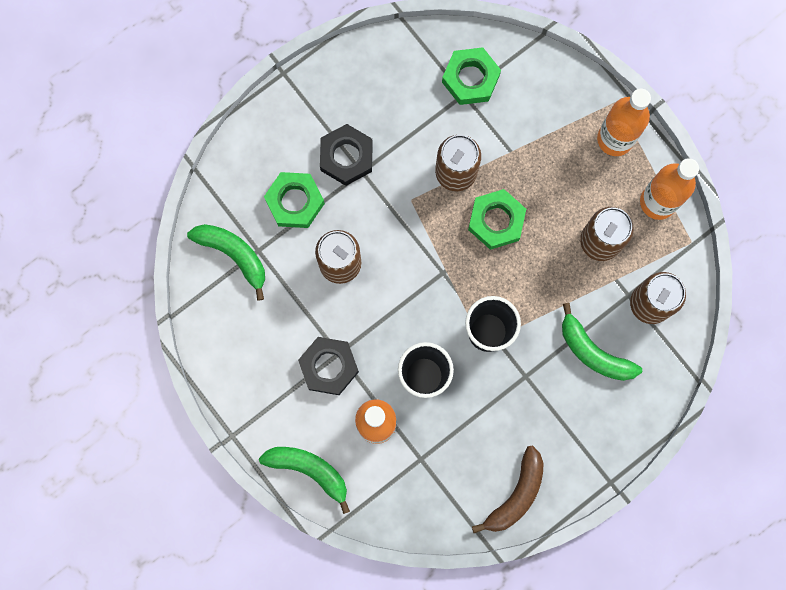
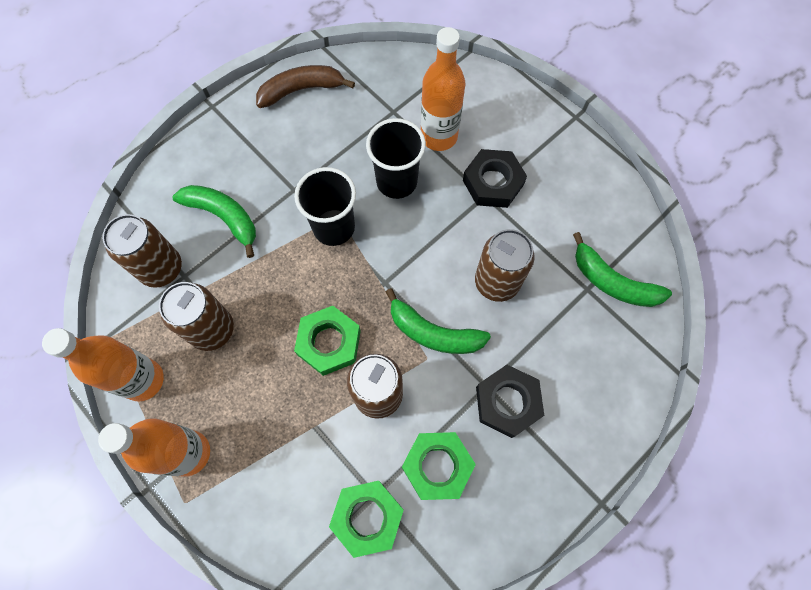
camera: 175 degrees right, 10 degrees down
(295, 202) = (558, 345): green nut -> green nut (437, 466)
(309, 470) = (497, 94): green banana -> green banana (433, 332)
(516, 494) = (301, 90): brown banana -> brown banana turned 45 degrees clockwise

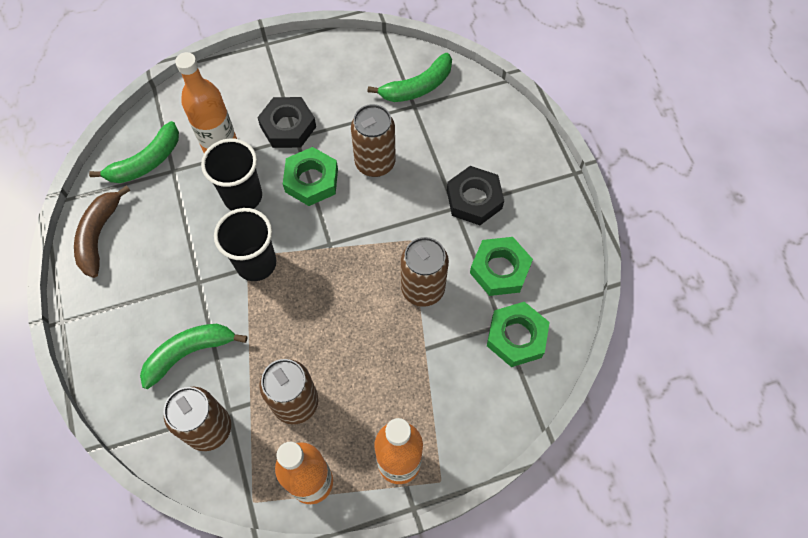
camera: 65 degrees left, 5 degrees down
(329, 342) = (359, 309): green nut -> green nut (311, 180)
(433, 332) = (392, 226): green banana -> green banana (146, 162)

